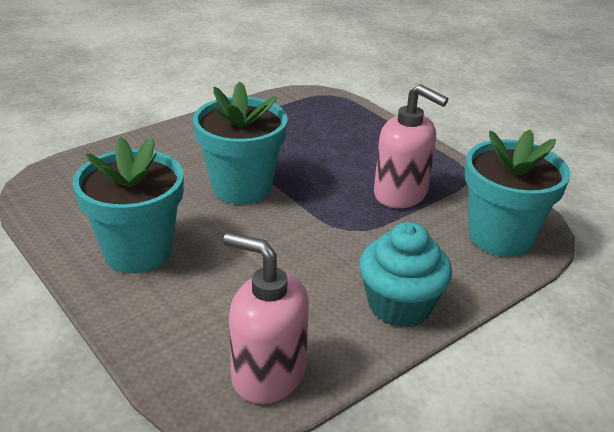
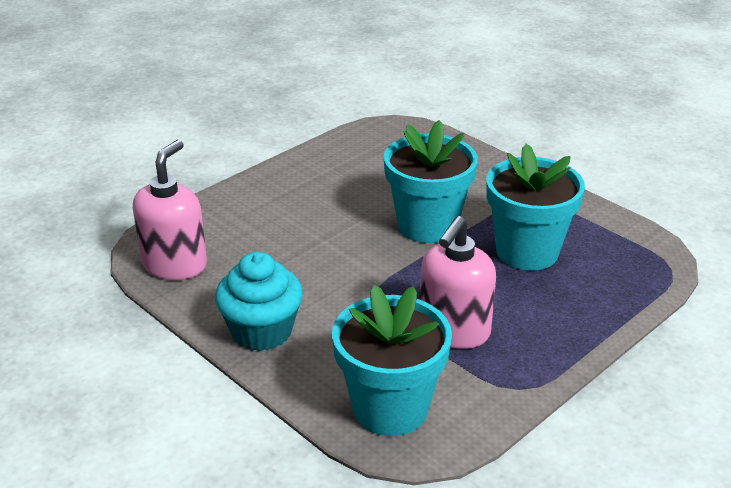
camera: 85 degrees right, 0 degrees up
(138, 252) = (313, 187): turquoise flower pot -> turquoise flower pot (527, 251)

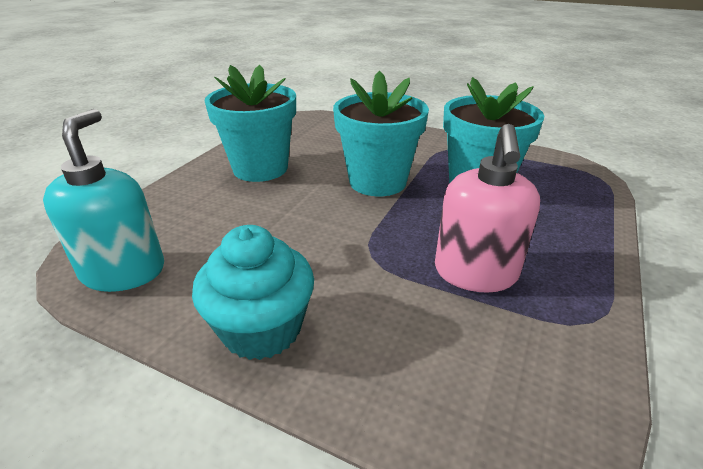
camera: 20 degrees left, 0 degrees up
(175, 264) = (124, 271): pink soap dispenser -> turquoise soap dispenser
(390, 408) = (480, 395): turquoise flower pot -> turquoise flower pot (260, 168)

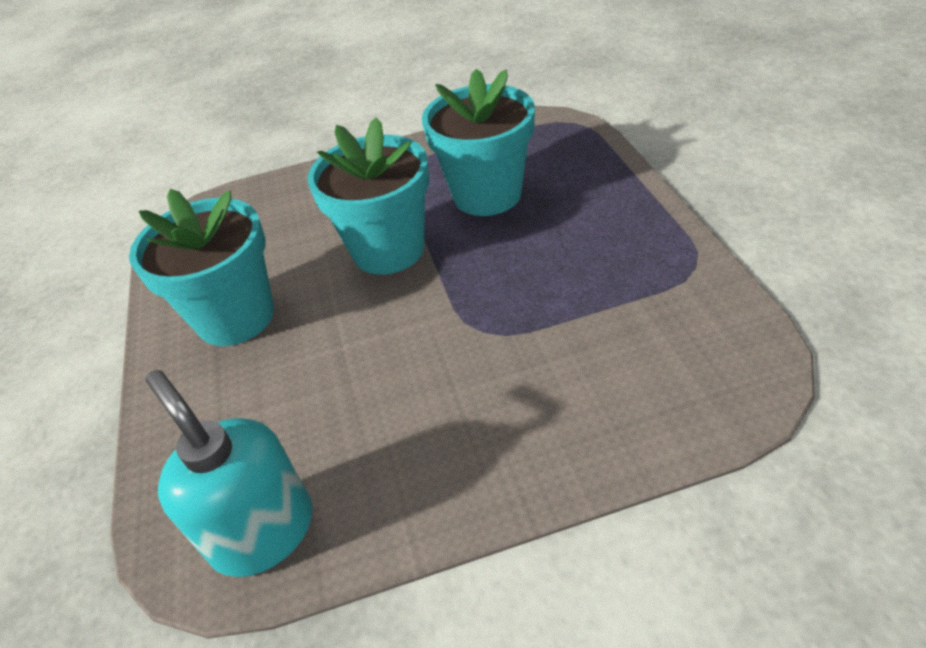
camera: 35 degrees left, 10 degrees up
(262, 329) = (480, 465): turquoise cupcake -> none
(475, 273) = (581, 285): pink soap dispenser -> none

